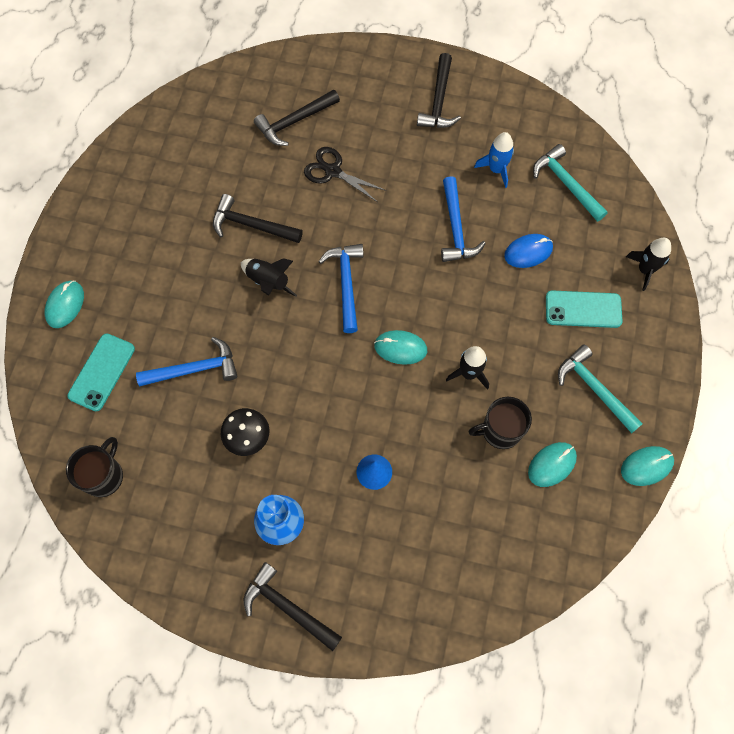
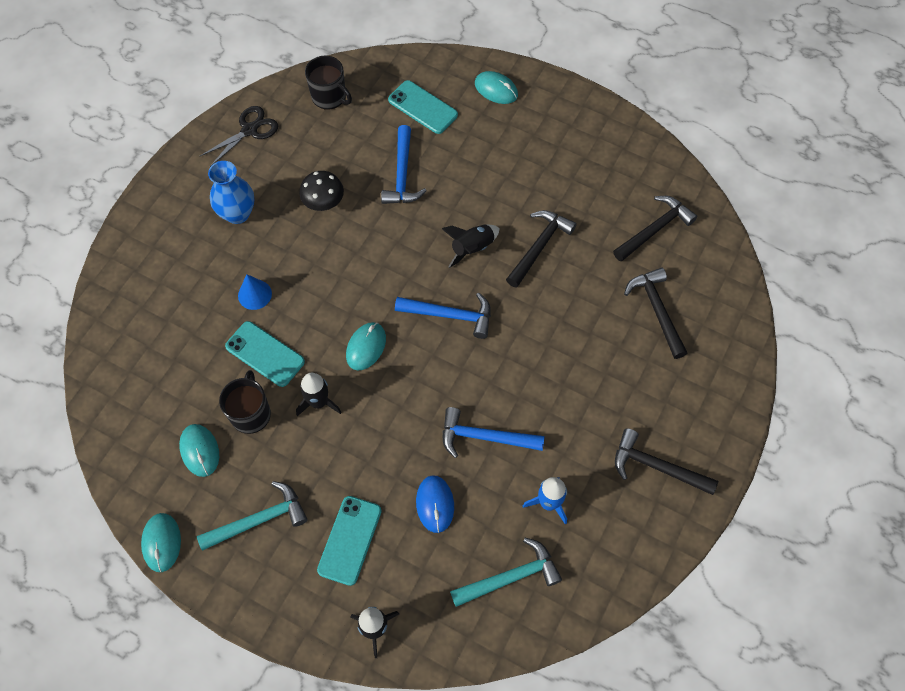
camera: 105 degrees right, 5 degrees down
(288, 607) = (169, 204): black hammer -> black hammer (654, 229)
(333, 171) = (585, 333): black scissors -> black scissors (249, 130)
(436, 439) = (265, 354): none -> turquoise phone

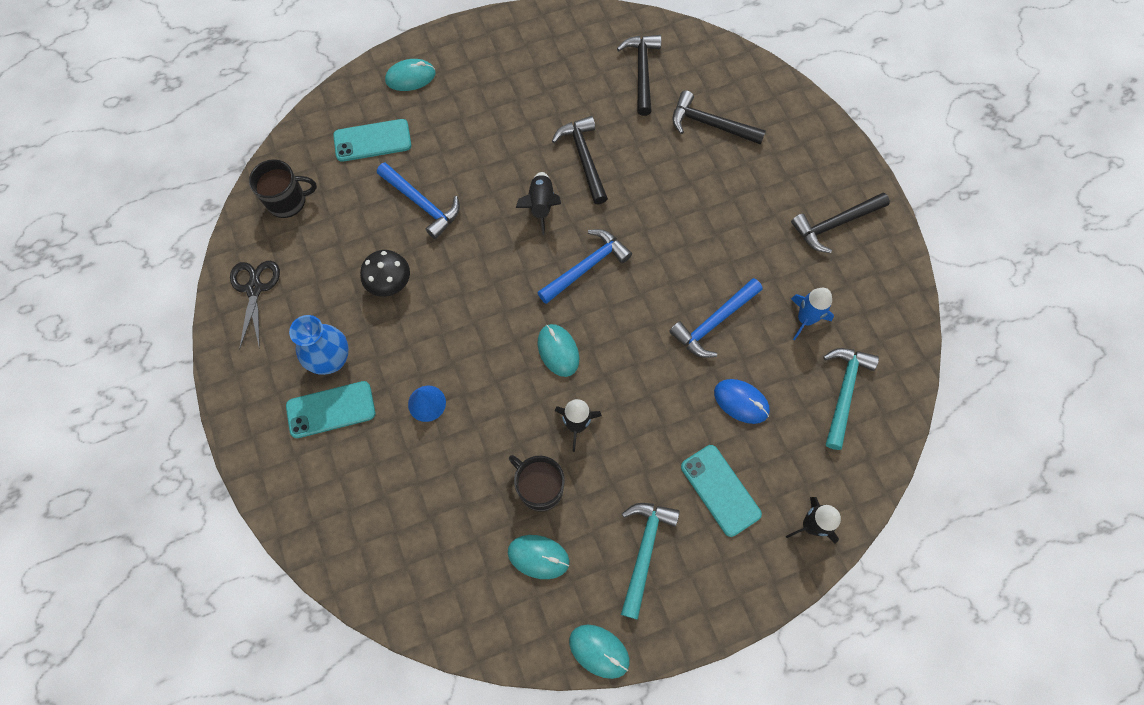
camera: 50 degrees left, 5 degrees up
(265, 354) = (492, 436): turquoise phone -> turquoise phone (331, 409)

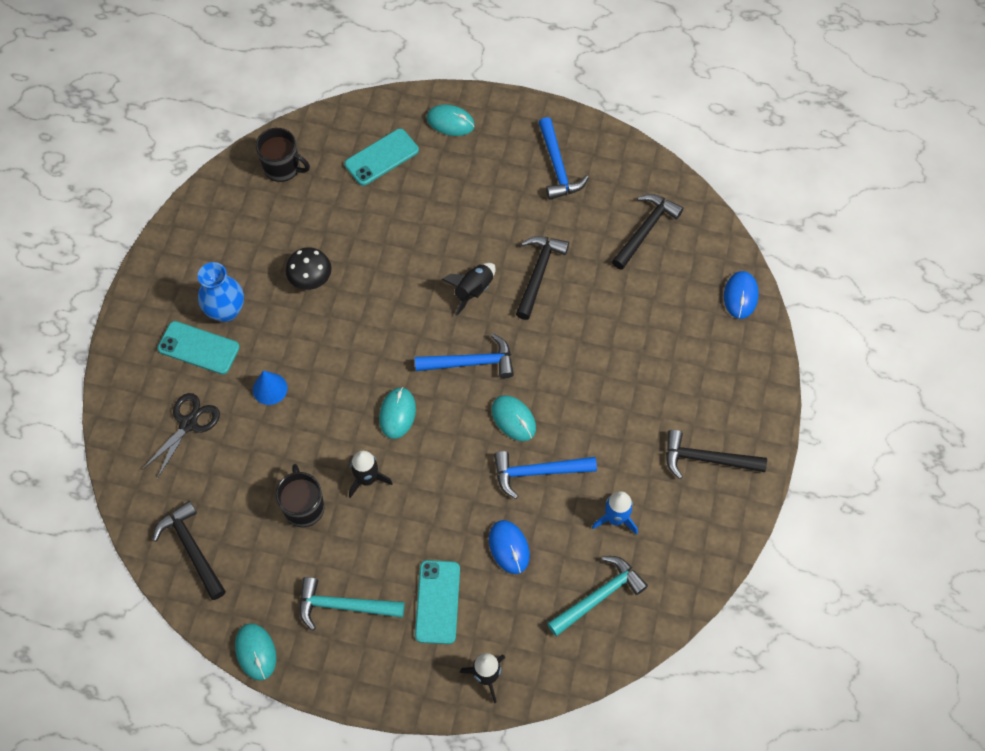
camera: 35 degrees right, 5 degrees down
(254, 289) = (210, 221): black scissors -> black scissors (188, 424)
(372, 141) = (381, 157): turquoise phone -> turquoise phone turned 60 degrees counterclockwise
(422, 204) = (381, 232): blue hammer -> blue hammer (557, 166)
(538, 557) = (264, 555): turquoise mouse -> turquoise mouse (513, 419)
(644, 551) = (344, 606): turquoise hammer -> turquoise hammer turned 135 degrees counterclockwise
(710, 124) = (668, 310): black hammer -> black hammer (192, 549)
(756, 80) = (740, 296): none -> blue mouse

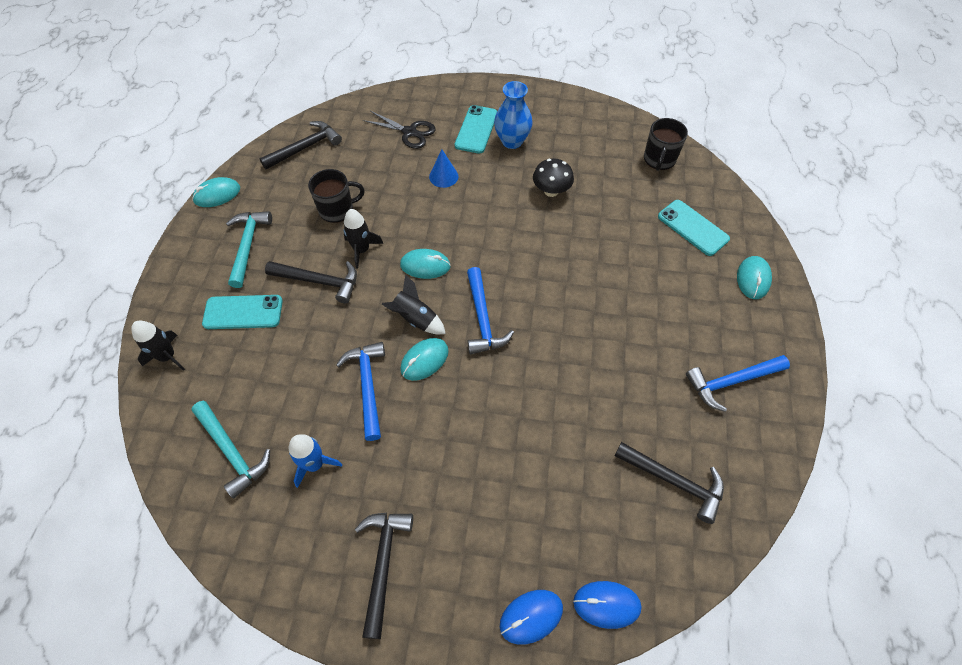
camera: 85 degrees right, 5 degrees down
(473, 291) = (562, 314): black rocket -> black rocket (415, 319)
(509, 547) = (290, 366): blue mouse -> blue mouse (531, 616)
(538, 273) = (593, 371): black hammer -> black hammer (319, 281)

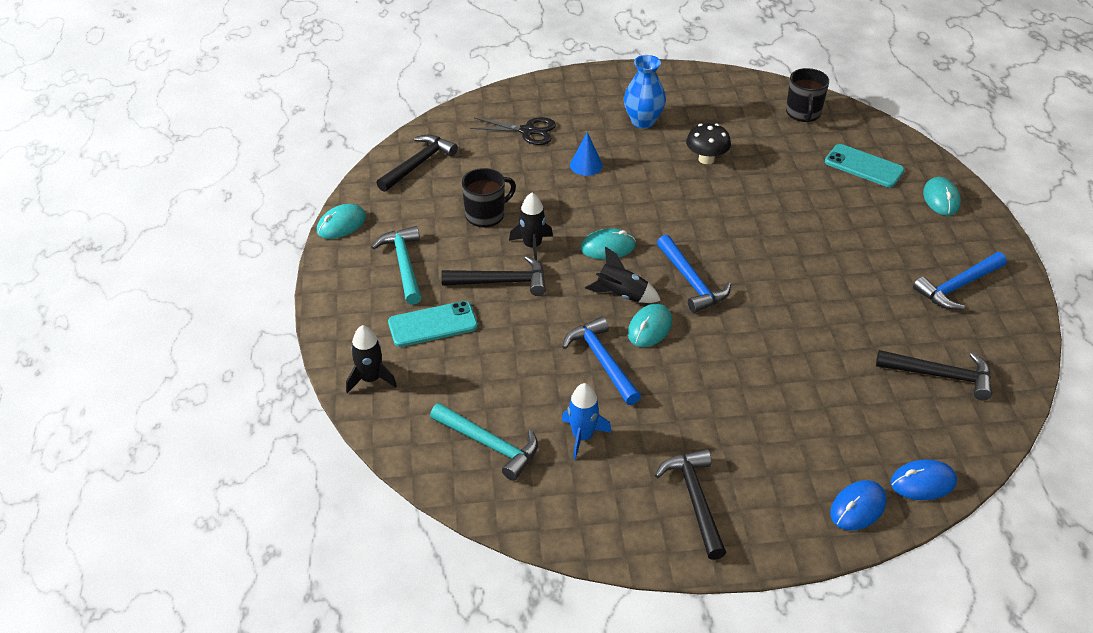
camera: 15 degrees left, 15 degrees down
(476, 129) = (599, 117): turquoise phone -> none

